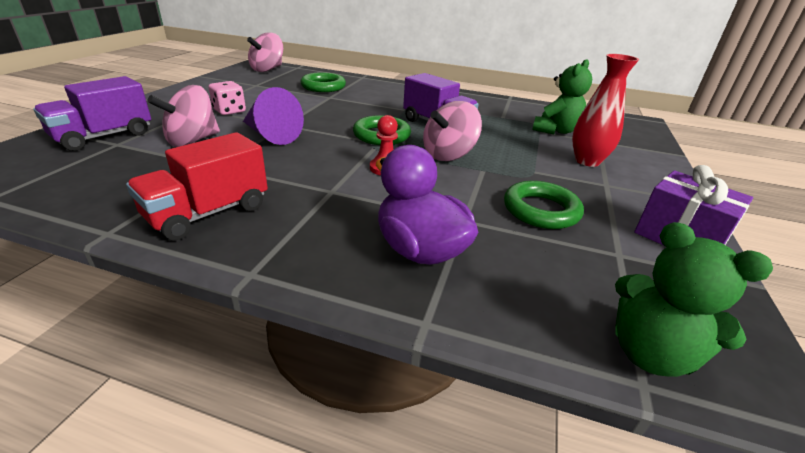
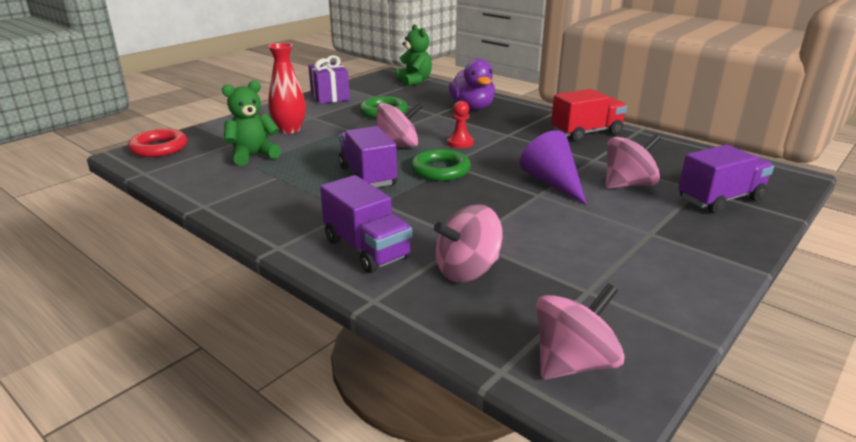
camera: 155 degrees left, 5 degrees down
(229, 111) = (608, 224): pink dice -> none
(323, 87) = (467, 270): green ring -> pink spinning top
(385, 90) = (367, 249): none -> purple truck
(638, 128) = (159, 148): none -> red ring

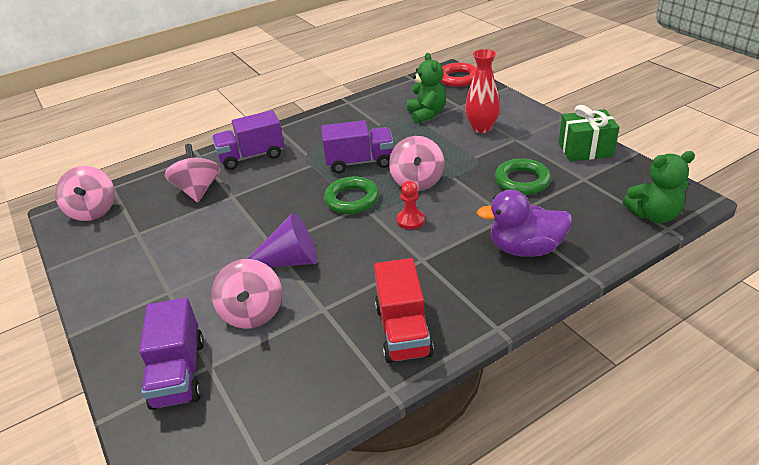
camera: 110 degrees right, 10 degrees up
(330, 96) = (585, 149): purple gift -> green gift

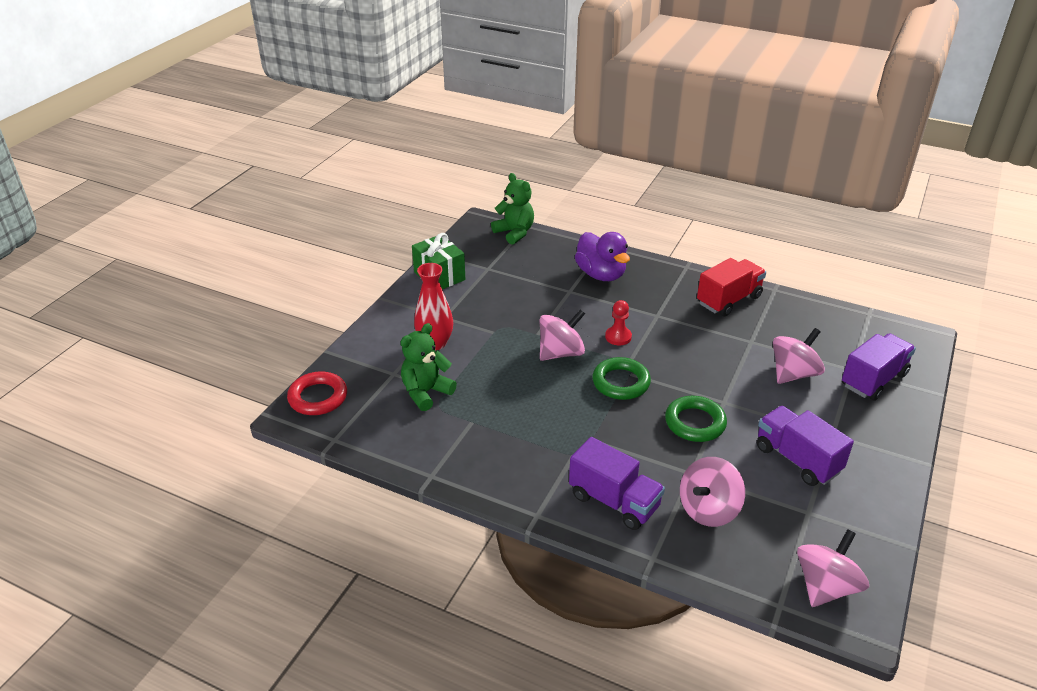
camera: 125 degrees left, 0 degrees up
(288, 261) = (728, 382): purple cone -> none
(360, 162) = (558, 404): purple truck -> purple truck (797, 459)
(522, 181) = (514, 296): green ring -> green ring (695, 423)

